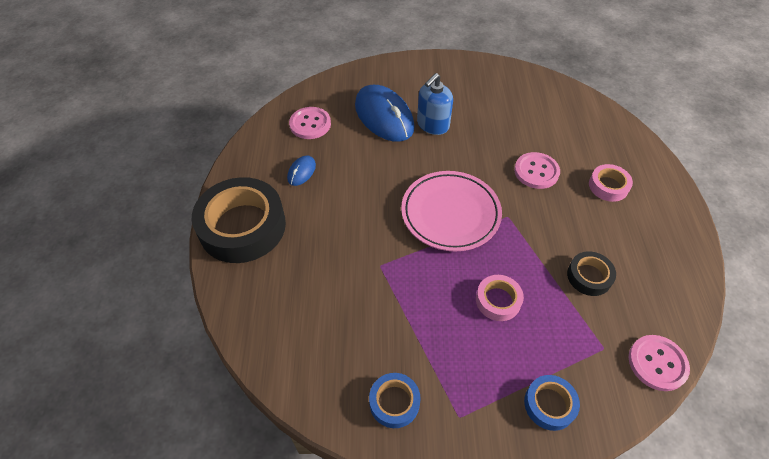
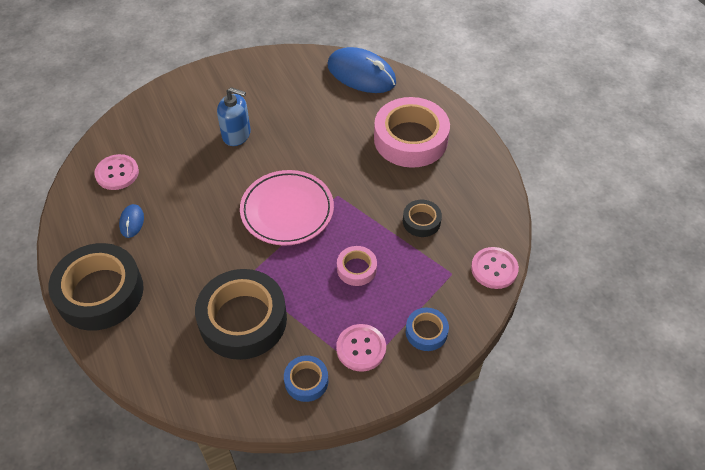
camera: 25 degrees left, 0 degrees up
(359, 307) = (243, 319): none -> black tape
(384, 116) = (186, 141): blue mouse -> blue mouse (361, 74)
(432, 125) = (236, 134): blue soap dispenser -> blue soap dispenser turned 90 degrees counterclockwise
(536, 171) = (346, 147): pink button -> pink button (361, 348)
(608, 186) = (410, 139): pink tape -> pink tape, size x2.10

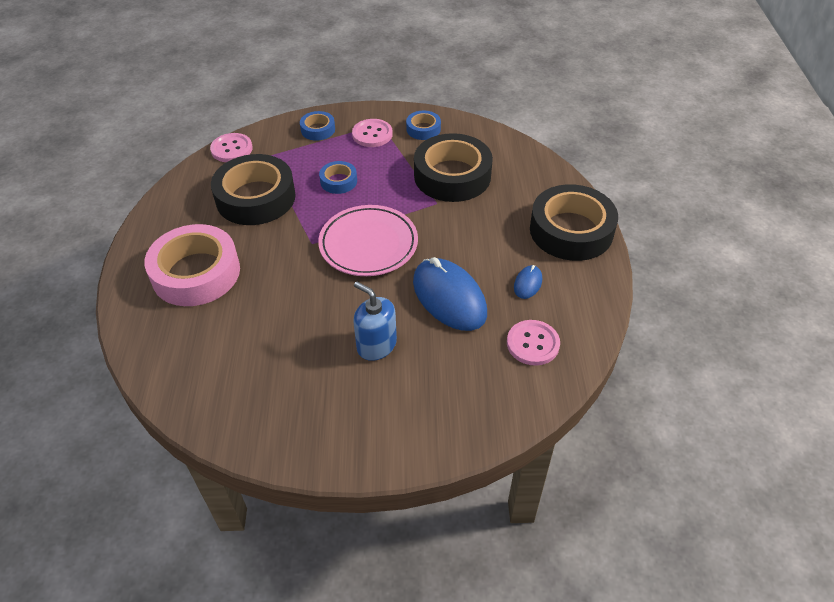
camera: 155 degrees left, 5 degrees down
(356, 269) = (338, 181): pink tape -> blue tape
(361, 74) = (176, 375): blue mouse -> blue mouse (449, 297)
(421, 221) = (255, 197): black tape -> black tape, size x2.10

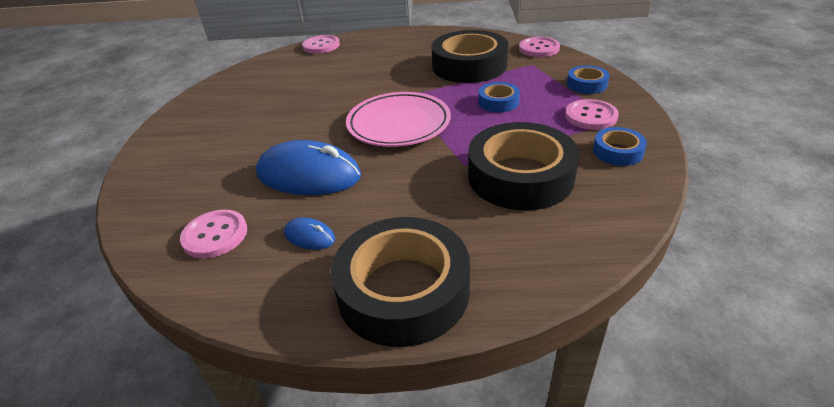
camera: 95 degrees right, 10 degrees down
(141, 336) = (321, 46): none -> pink button
(196, 273) = (378, 54): pink tape -> none
(376, 345) = (266, 135): blue soap dispenser -> none
(449, 297) = (308, 175): blue mouse -> blue mouse turned 45 degrees clockwise

